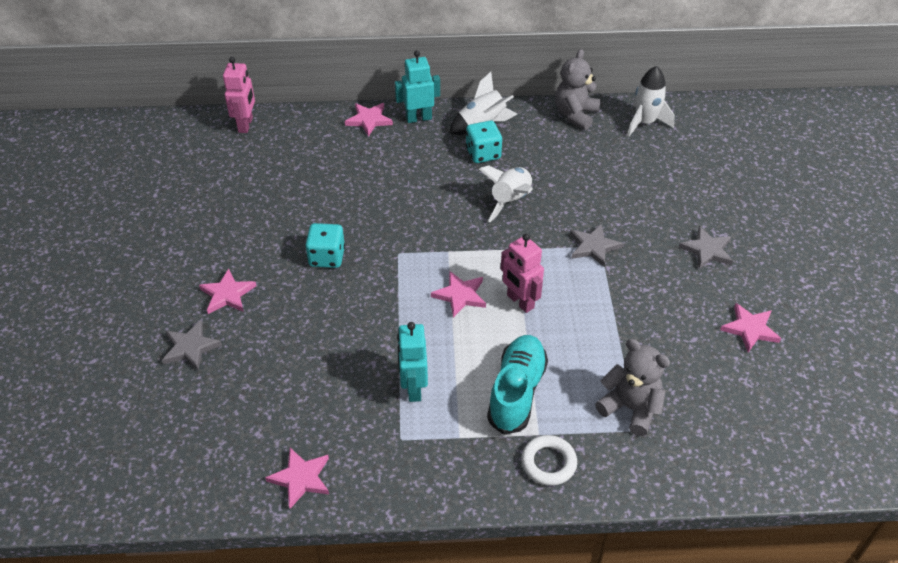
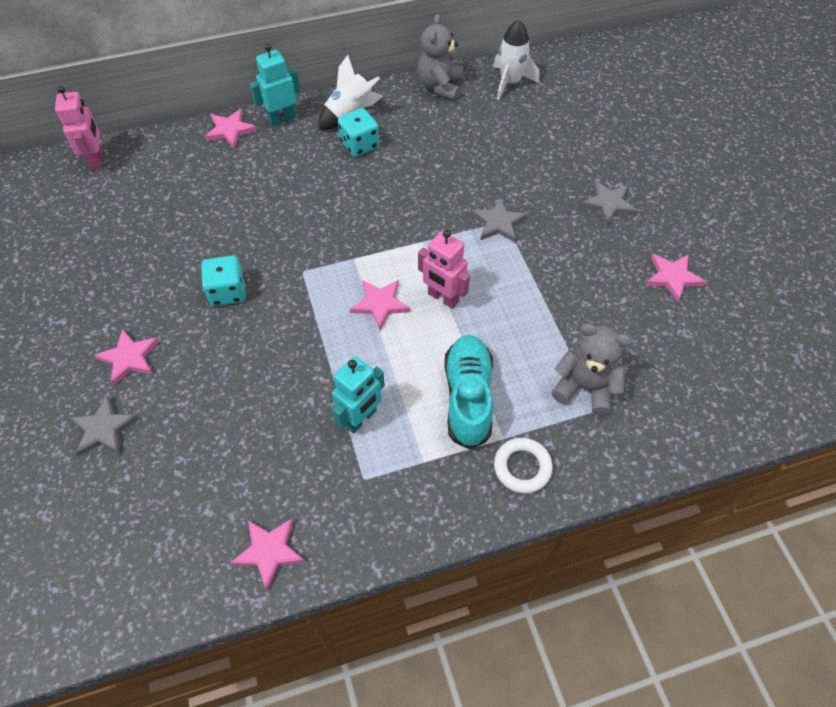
camera: 15 degrees left, 10 degrees up
(413, 388) = (361, 418): turquoise robot -> turquoise robot turned 120 degrees counterclockwise
(510, 201) = (402, 190): white rocket -> none

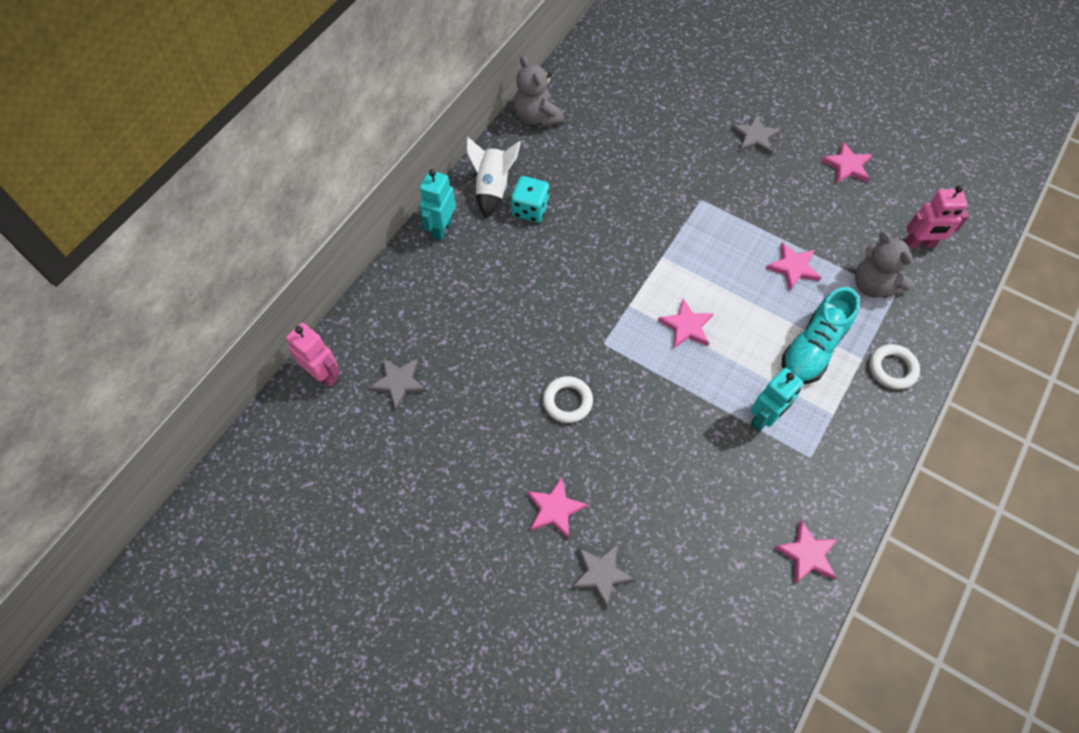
camera: 40 degrees left, 5 degrees up
(227, 292) = (567, 401): turquoise dice -> white ring
(230, 130) = (410, 268): pink star -> pink star (793, 267)
(361, 418) = (764, 418): turquoise robot -> turquoise robot turned 45 degrees clockwise
(443, 298) = (722, 289): pink robot -> pink robot (919, 244)
(468, 397) = (813, 348): turquoise shoe -> turquoise shoe turned 105 degrees counterclockwise
(498, 223) = (699, 204): grey star -> grey star (398, 383)
(510, 82) = (586, 80): white rocket -> none
(585, 387) = (873, 285): grey teddy bear -> grey teddy bear turned 105 degrees counterclockwise

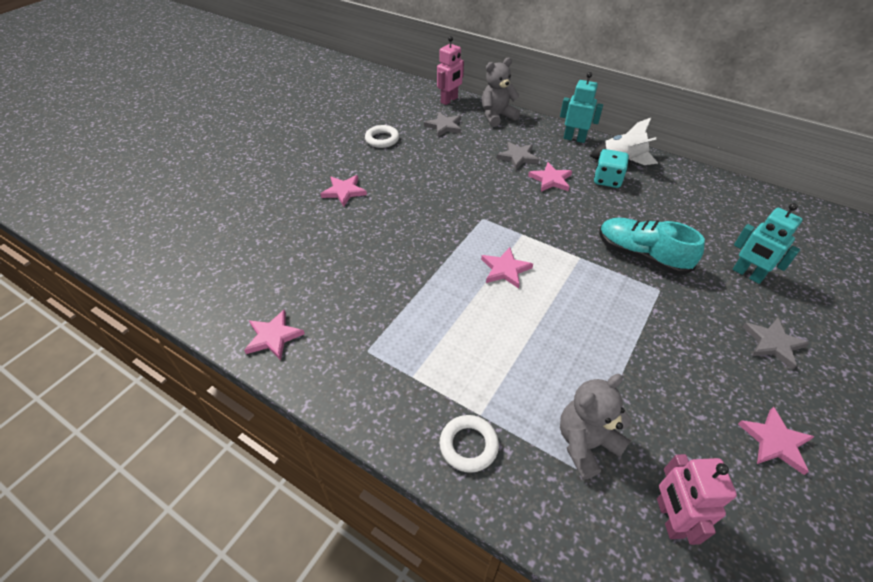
camera: 90 degrees right, 15 degrees down
(537, 117) = (712, 183): grey teddy bear -> grey teddy bear (497, 116)
(567, 401) = (429, 198): white ring -> white ring (382, 139)
(601, 574) = (291, 212): grey star -> grey star (517, 157)
(764, 418) = (410, 318): turquoise robot -> turquoise robot (747, 274)
(793, 267) = (592, 361): pink star -> pink star (551, 180)
(813, 348) = (490, 368): turquoise shoe -> turquoise shoe (641, 255)

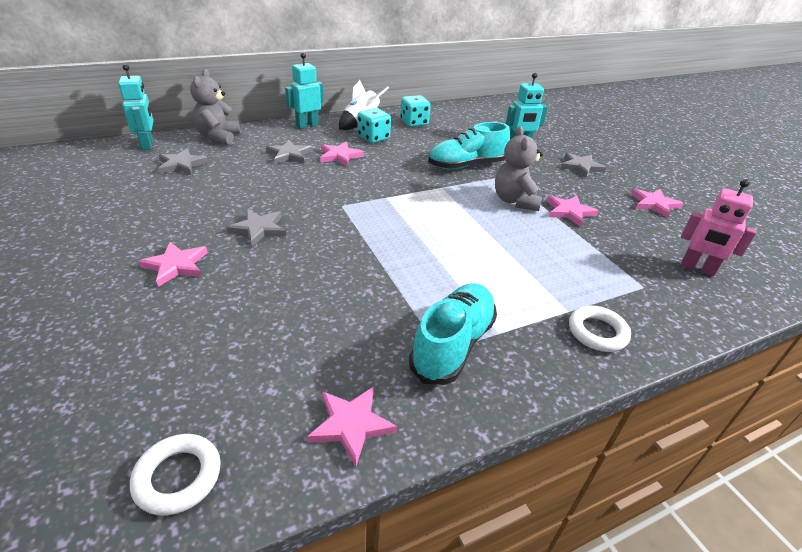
camera: 60 degrees left, 10 degrees down
(378, 354) = (453, 344): none -> turquoise shoe
(382, 139) = (132, 204): white ring -> white ring (178, 477)
(411, 199) = (258, 229): none -> grey star
(449, 100) = (148, 145): pink robot -> turquoise robot
(505, 269) = (418, 224): pink star -> pink star (569, 212)
(586, 443) = (623, 272): grey teddy bear -> grey teddy bear (515, 201)
(674, 187) = (414, 123): none -> turquoise dice

